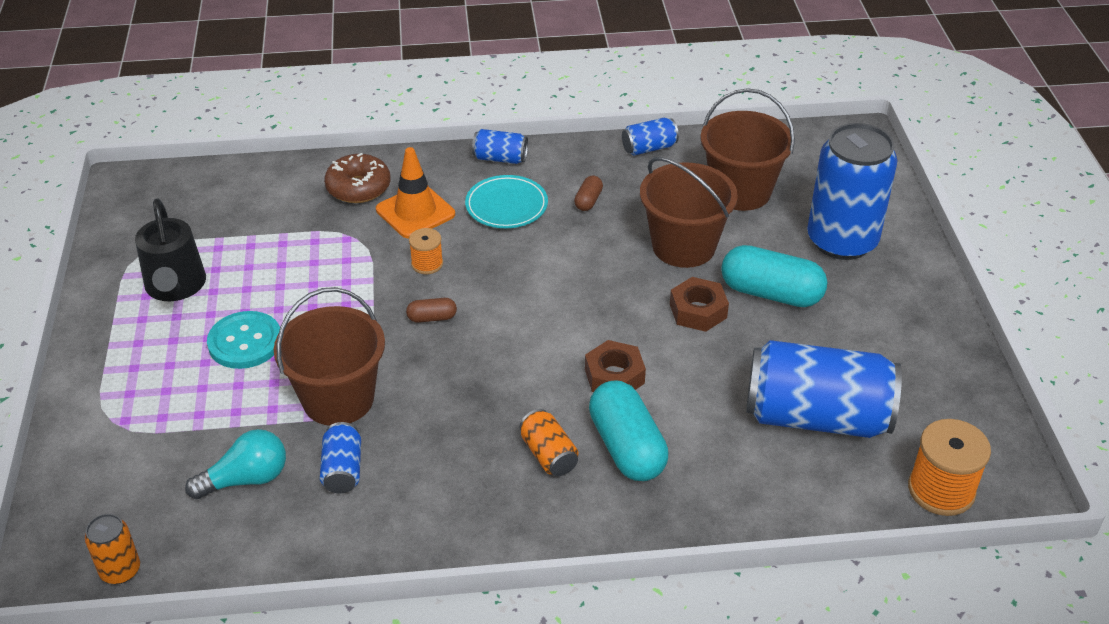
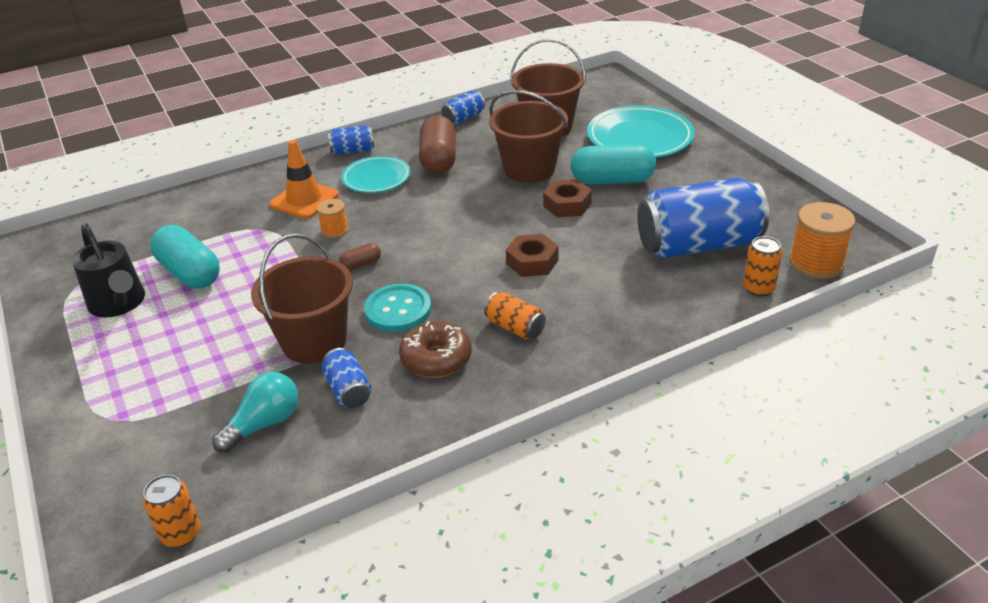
camera: 20 degrees left, 5 degrees down
(245, 342) = (206, 325): turquoise button -> turquoise button (398, 310)
(358, 187) = (246, 196): brown donut -> brown donut (436, 359)
(588, 201) = (439, 160): brown capsule -> brown capsule, size x2.15
(626, 447) = (573, 304): turquoise capsule -> turquoise capsule (189, 273)
(842, 241) = (639, 138): blue can -> turquoise plate
(849, 499) = (758, 288): none -> orange can

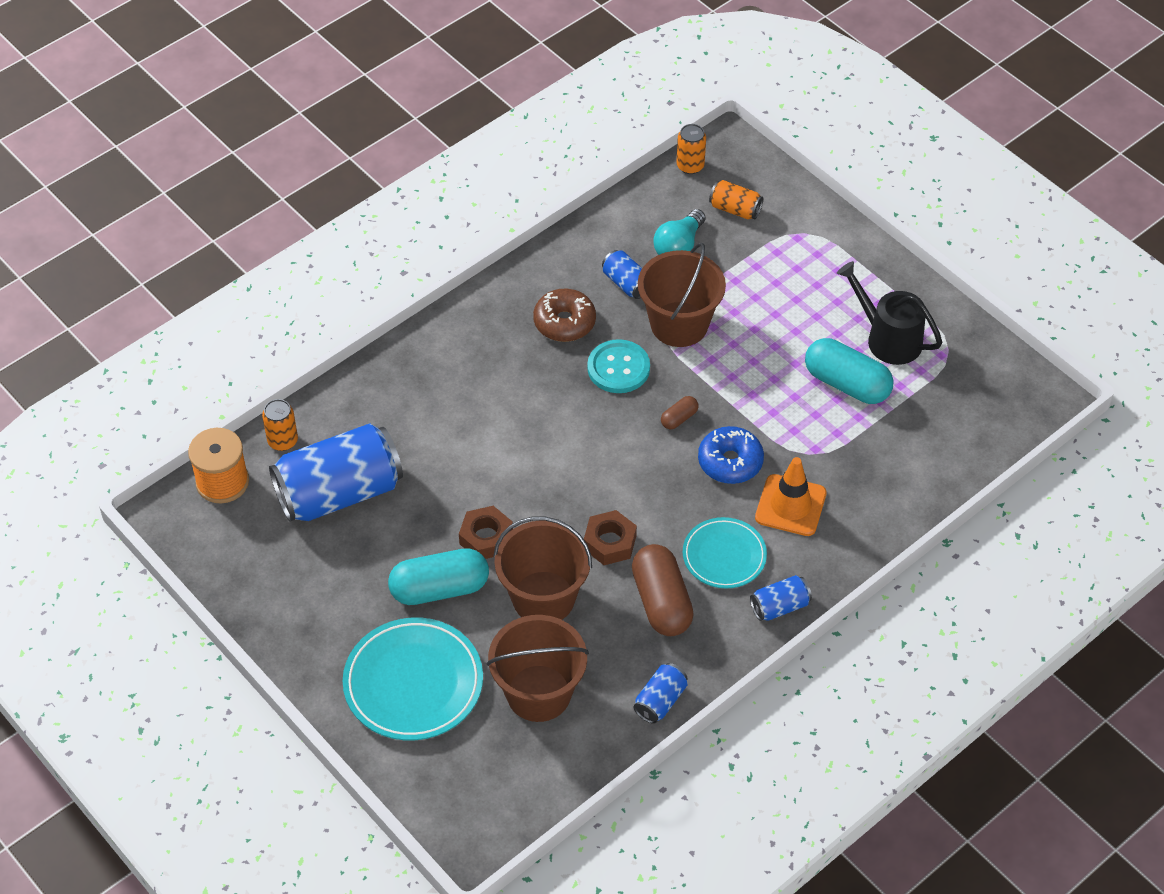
camera: 165 degrees right, 15 degrees up
(335, 230) = (730, 462): orange spool -> blue donut
(515, 327) = (504, 364): orange can -> orange can (735, 209)
(532, 262) = (506, 445): brown nut -> brown nut (610, 542)

